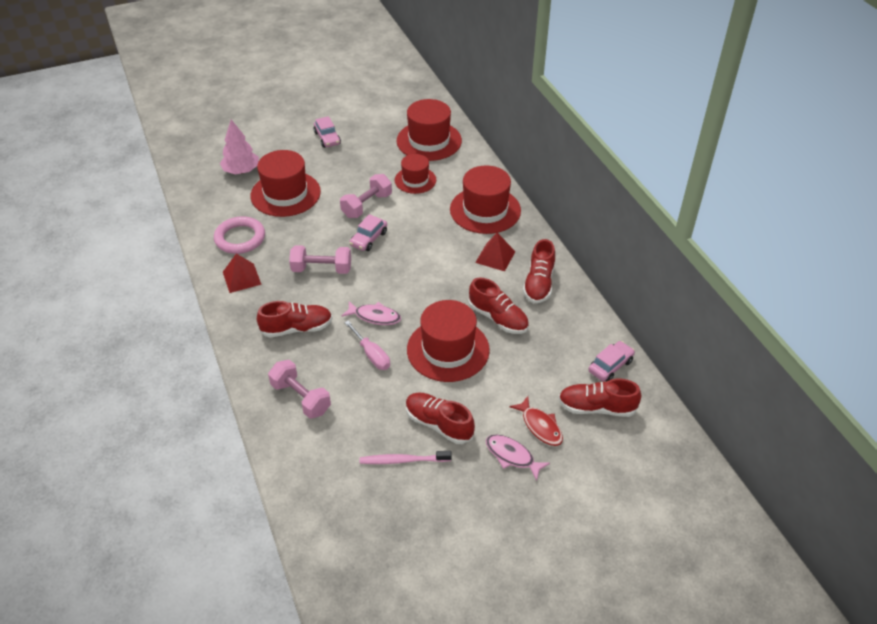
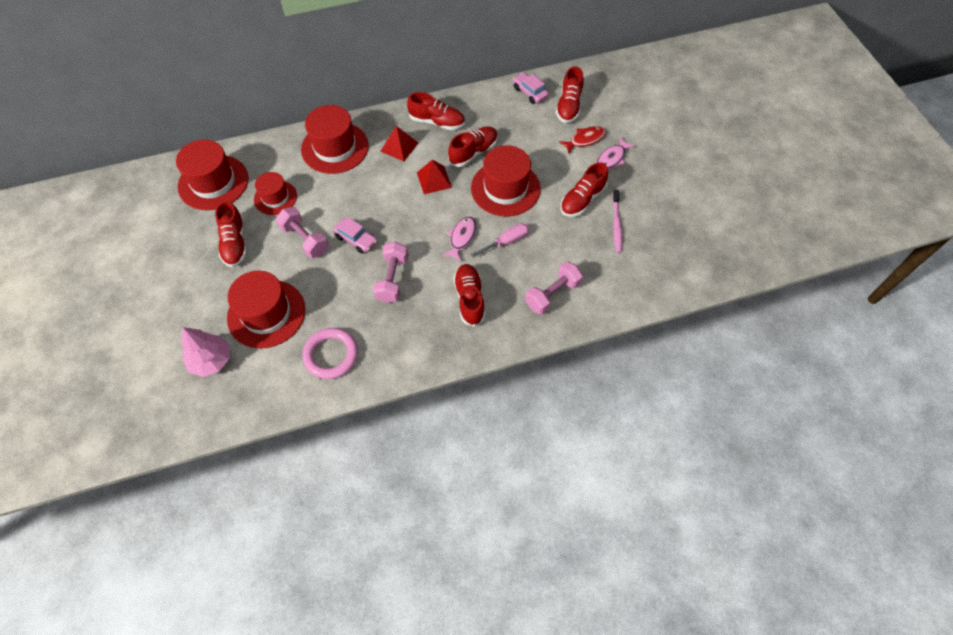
camera: 85 degrees left, 15 degrees up
(241, 278) = (393, 350): red pyramid -> red pyramid (434, 180)
(327, 138) = (176, 274): pink car -> none
(360, 164) = (235, 243): none -> red shoe

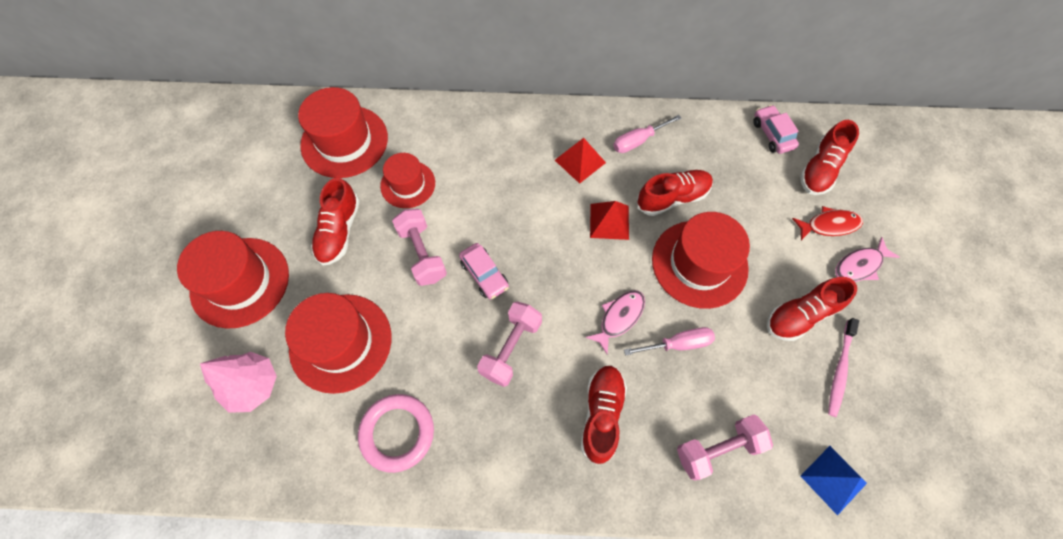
camera: 20 degrees right, 5 degrees up
(335, 148) = (501, 138): red hat -> red hat (240, 282)
(437, 122) = (638, 141): red shoe -> pink screwdriver
(630, 288) = (833, 479): none -> blue pyramid

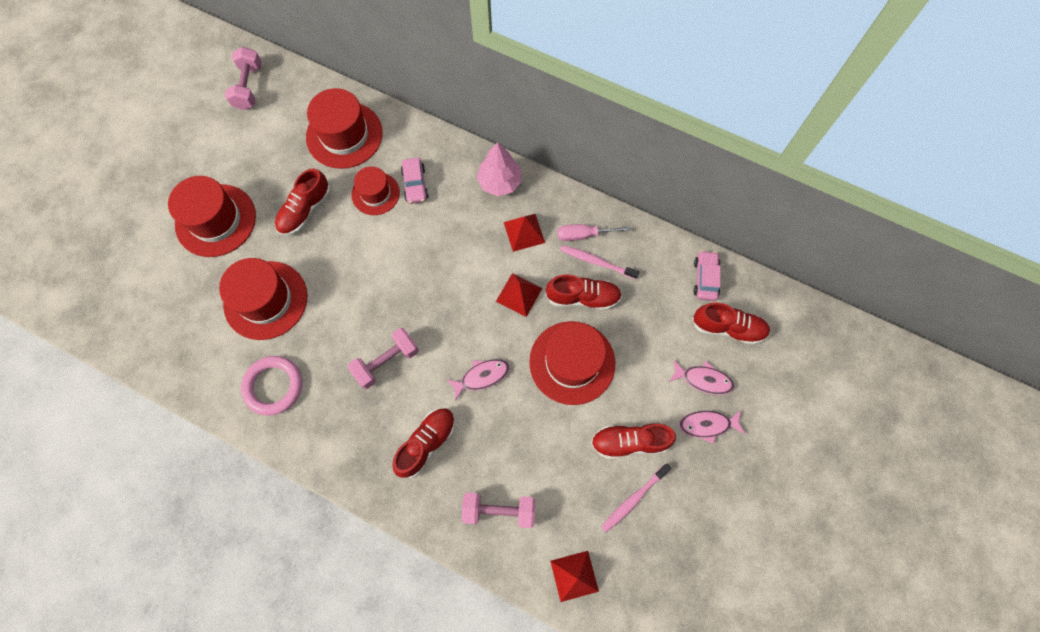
camera: 25 degrees right, 5 degrees up
(253, 385) = (191, 304): pink tree -> pink tree (499, 182)
(422, 254) = (358, 257): pink dumbbell -> pink dumbbell (249, 87)
(484, 274) = (396, 295): pink car -> pink car (415, 184)
(665, 160) = (596, 262): none -> pink toothbrush
(677, 344) = (515, 418): pink screwdriver -> none
(820, 169) = (728, 328): red shoe -> red shoe turned 135 degrees counterclockwise
(829, 225) = (703, 380): red fish -> pink fish
(833, 479) = (574, 576): blue pyramid -> red pyramid

